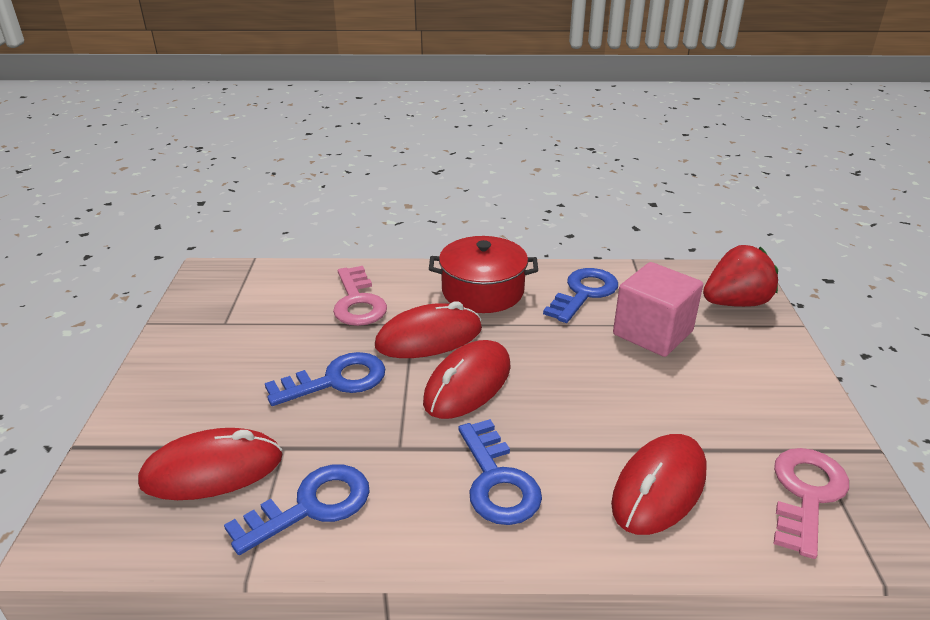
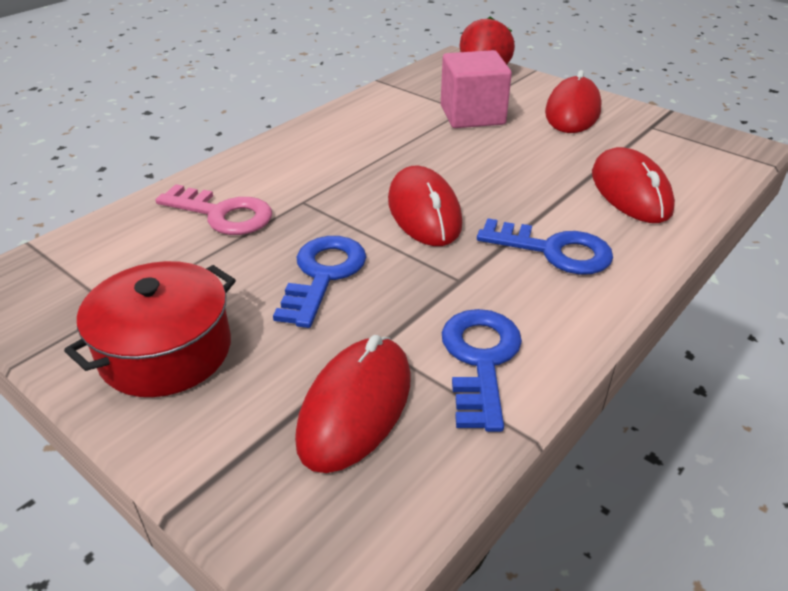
camera: 50 degrees left, 5 degrees up
(429, 337) = (336, 202): red mouse -> red mouse (572, 111)
(483, 291) = (313, 150): red pot -> red pot (166, 351)
(584, 293) = (387, 115): blue key -> none
(806, 494) = (685, 149): pink key -> none

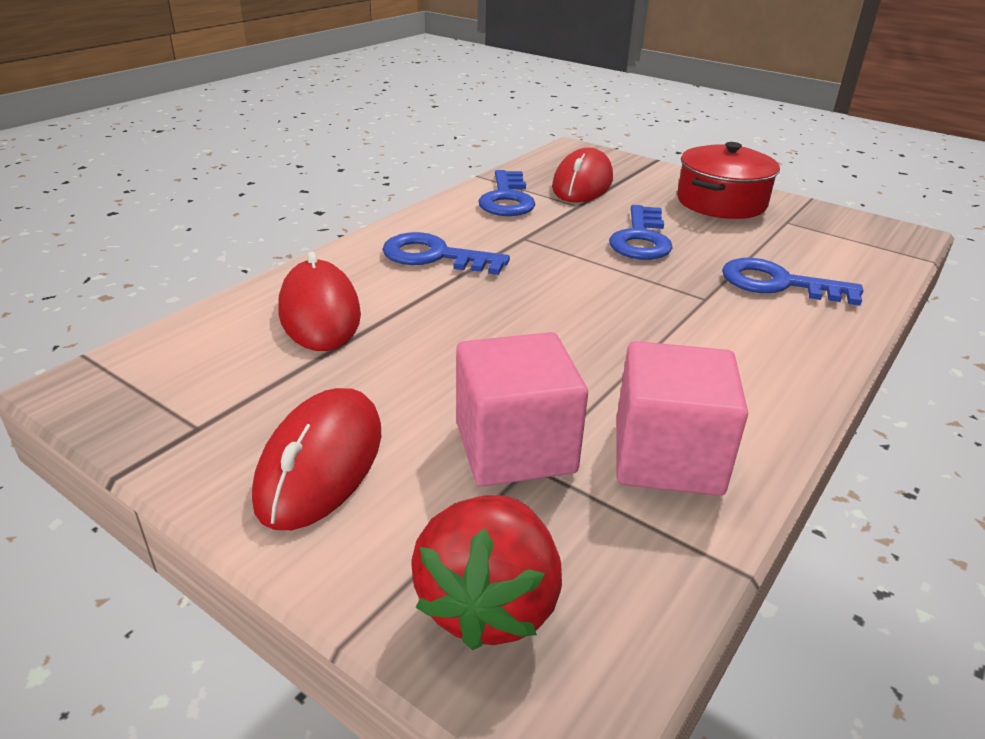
camera: 175 degrees right, 5 degrees down
(222, 214) = (778, 284): pink key -> blue key
(391, 110) = (667, 457): none -> pink cube
(424, 212) = (566, 288): red mouse -> none

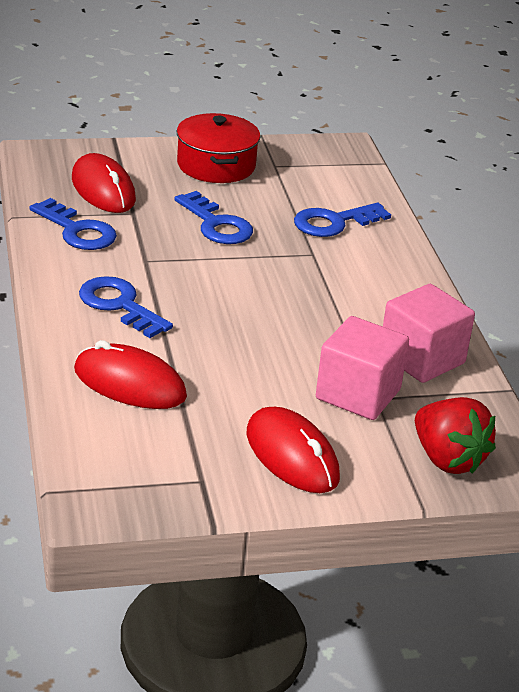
camera: 50 degrees left, 0 degrees up
(435, 256) = (119, 305): blue key -> blue key turned 75 degrees clockwise

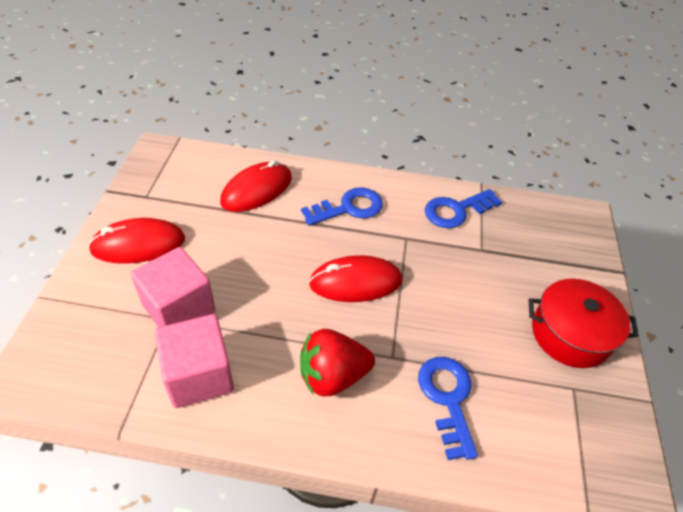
camera: 110 degrees right, 15 degrees up
(103, 189) = (522, 240): red mouse -> red mouse (355, 282)
(216, 224) = (455, 299): blue key -> none
(447, 459) = (72, 334): red strawberry -> red strawberry (332, 376)

